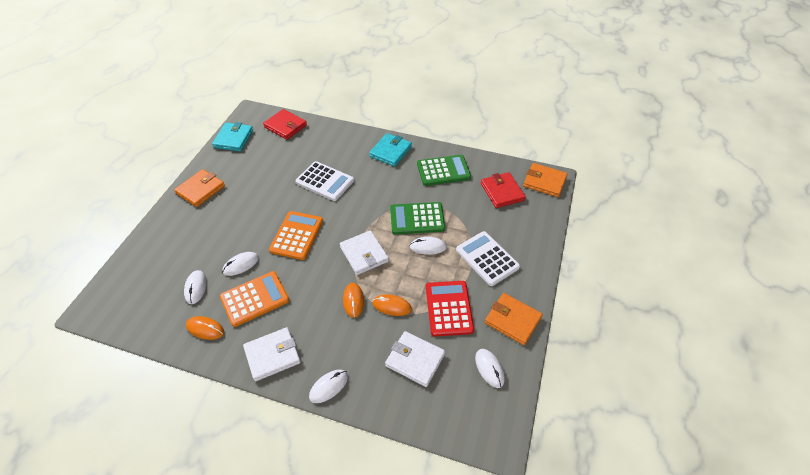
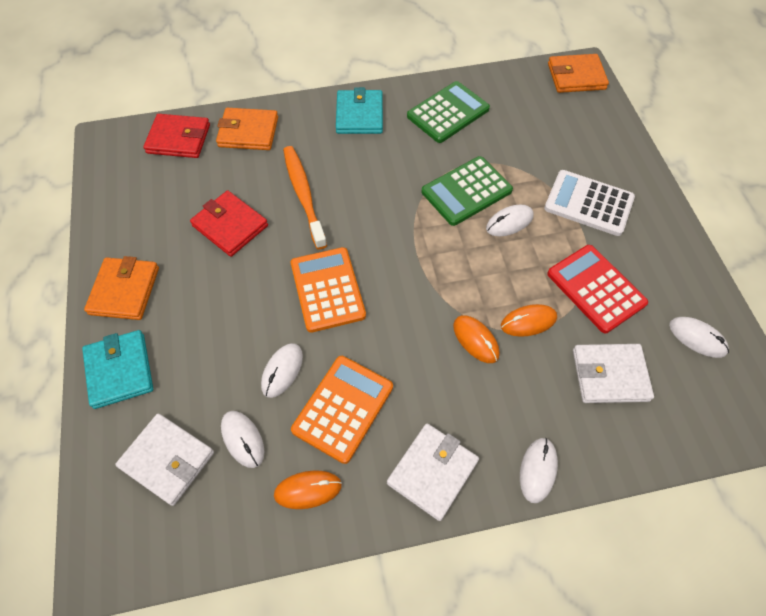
camera: 30 degrees left, 10 degrees up
(233, 139) = (112, 190): turquoise wallet -> turquoise wallet (119, 370)
(325, 181) = (303, 195): white calculator -> orange toothbrush
(364, 254) = (438, 271): white wallet -> white wallet (167, 460)
(502, 192) = (539, 110): red wallet -> red wallet (230, 226)
(512, 320) = (675, 265): orange wallet -> orange wallet (248, 132)

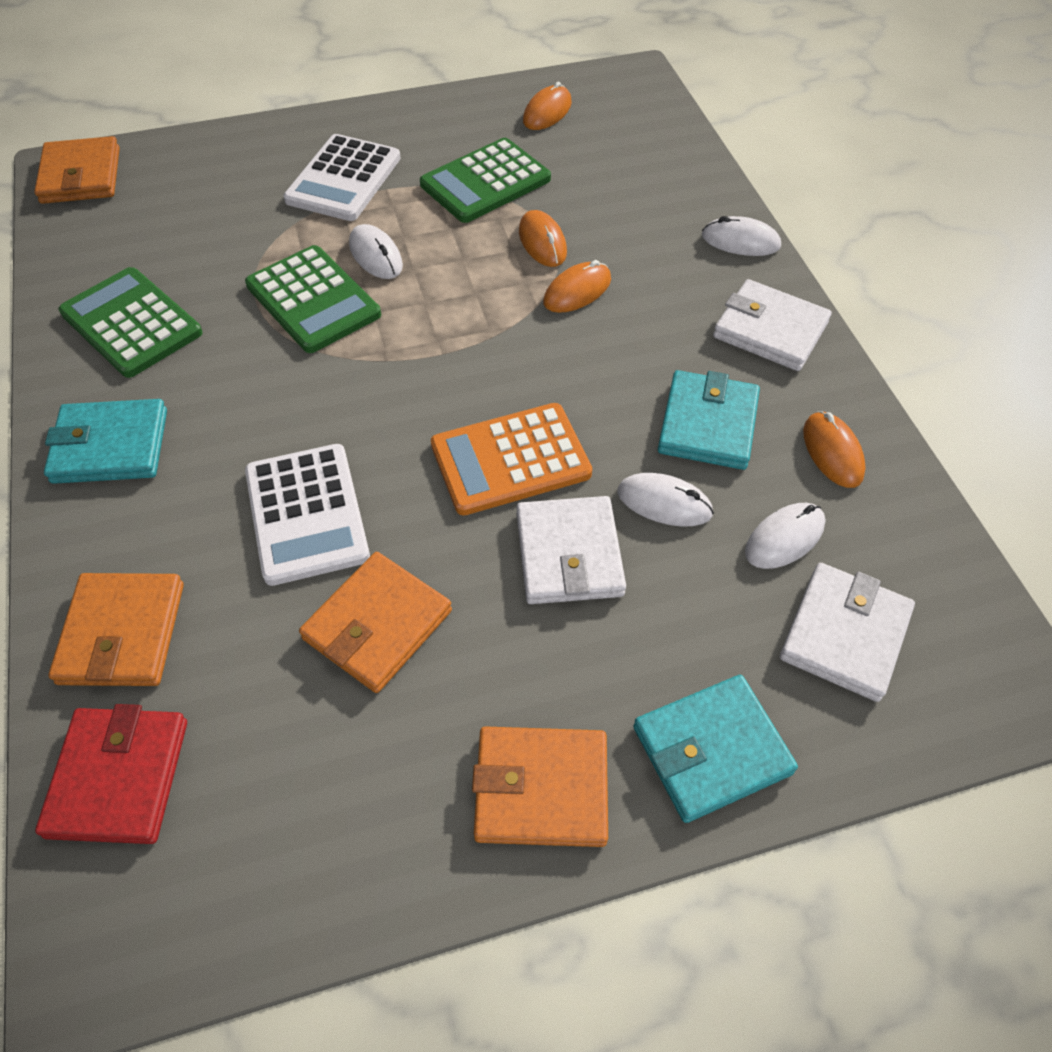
camera: 95 degrees left, 5 degrees down
(230, 226) = (377, 625): red wallet -> orange wallet
(303, 195) = (307, 514): orange toothbrush -> white calculator
(343, 408) = (707, 424): orange calculator -> turquoise wallet
(595, 288) = (485, 182): red calculator -> green calculator
(610, 375) = (607, 179): white wallet -> white wallet (569, 554)
(697, 338) = (547, 112): white mouse -> orange mouse

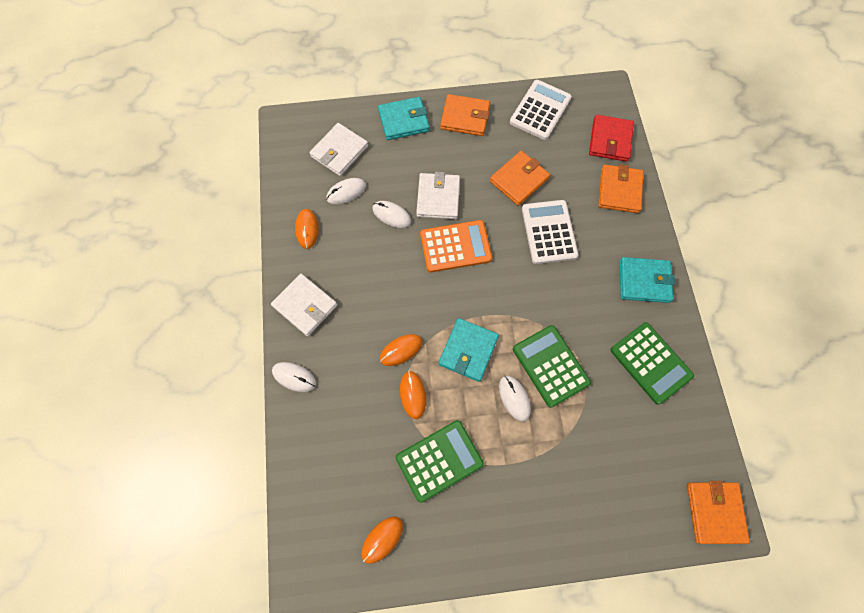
camera: 170 degrees left, 15 degrees up
(344, 179) = (534, 479): white calculator -> white calculator (540, 110)
(707, 424) = (358, 252): turquoise wallet -> turquoise wallet (468, 350)

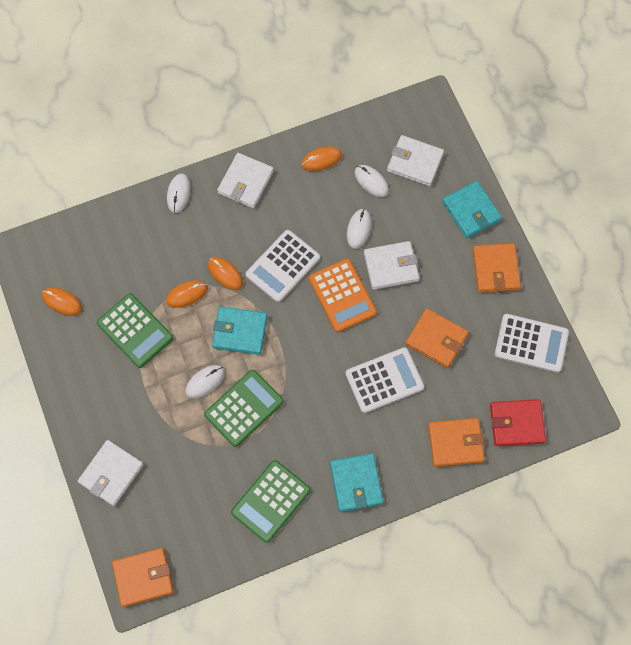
camera: 75 degrees right, 0 degrees up
(409, 292) = (283, 266): none -> white calculator
(596, 523) = (111, 473): none -> white wallet

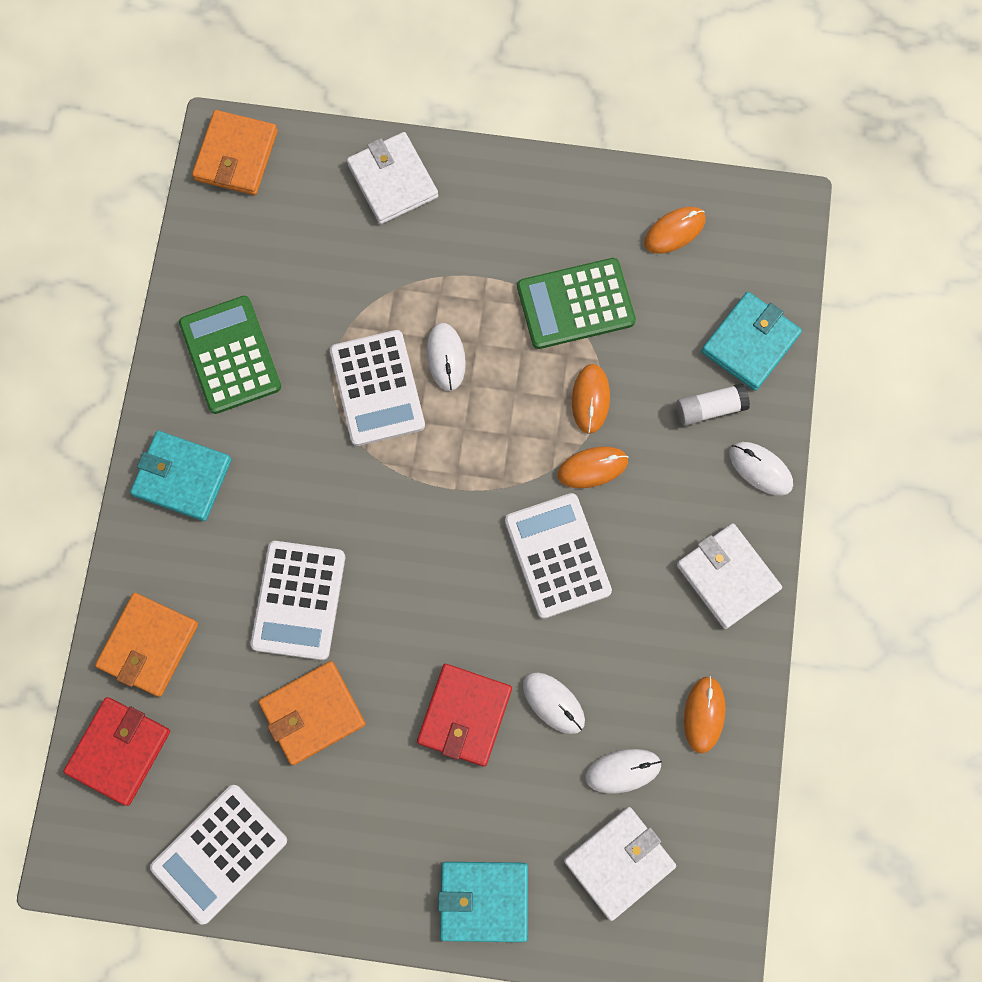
camera: 120 degrees right, 5 degrees up
(158, 233) = (710, 408): none -> white glue stick
(240, 332) = (491, 441): turquoise wallet -> turquoise wallet (750, 343)
(244, 408) = (377, 388): green calculator -> white calculator
(342, 295) = (461, 616): orange calculator -> none
(391, 266) = (465, 715): white wallet -> red wallet
(495, 269) = (366, 876): orange wallet -> none

